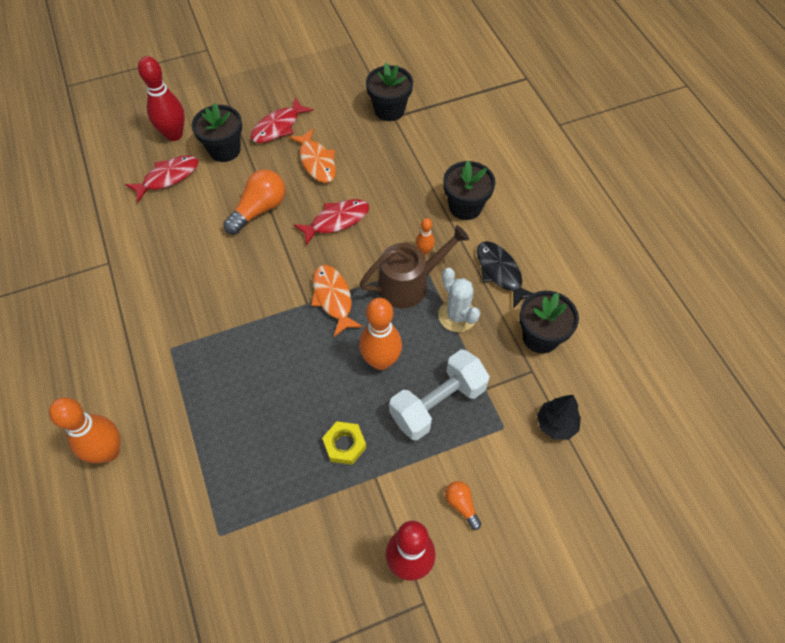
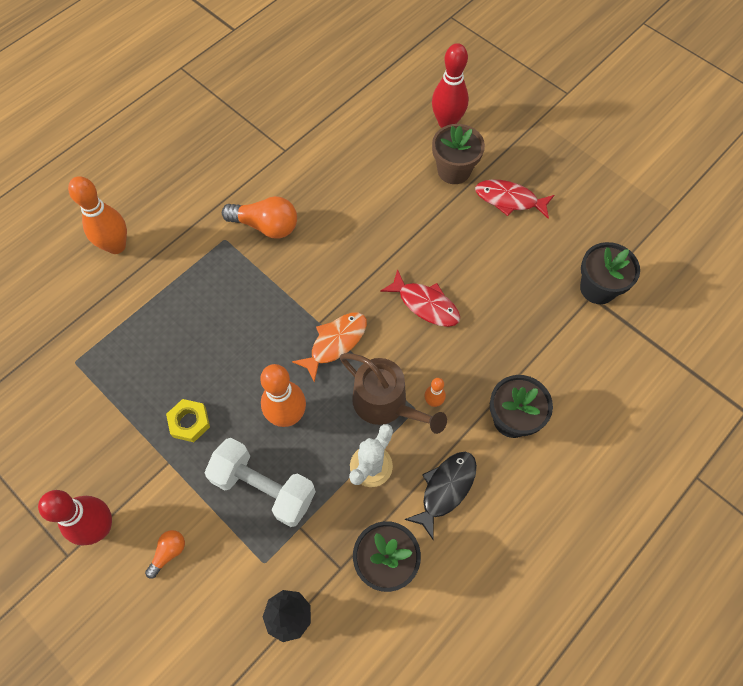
camera: 65 degrees right, 5 degrees up
(168, 177) = (396, 144): red fish -> none
(224, 150) = (454, 170): black flower pot -> brown flower pot
(259, 209) = (402, 233): orange light bulb -> orange light bulb (266, 226)
(317, 162) = (487, 253): orange fish -> none

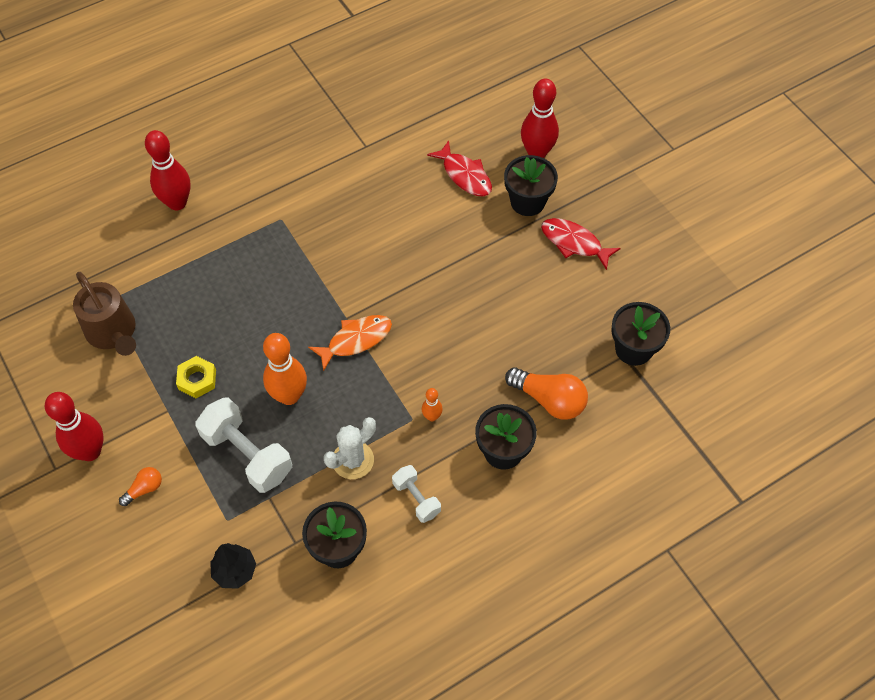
camera: 15 degrees right, 5 degrees down
(116, 246) = (177, 203): orange bowling pin -> red bowling pin
(266, 226) = (324, 215): orange light bulb -> orange light bulb (549, 400)
(385, 404) = (385, 407): brown watering can -> brown watering can (113, 332)
(425, 304) = (455, 324): red fish -> red fish (464, 175)
(445, 489) = (416, 498): black fish -> white dumbbell
(454, 170) = (527, 202): brown flower pot -> black flower pot

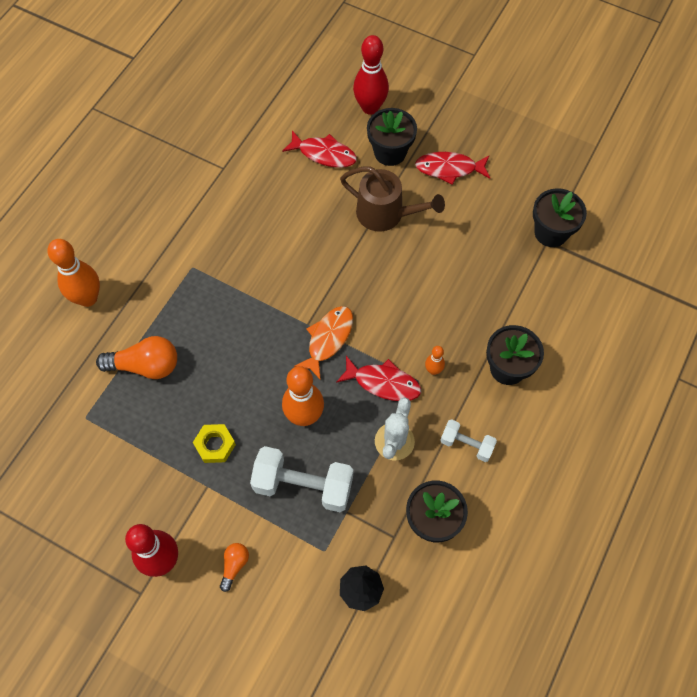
camera: 30 degrees left, 5 degrees up
(113, 332) = (109, 444): brown watering can -> brown watering can (385, 214)
(177, 203) = (88, 298): red bowling pin -> orange bowling pin
(378, 404) = (383, 383): none -> red fish
(549, 400) = (515, 307): orange light bulb -> orange light bulb (145, 366)

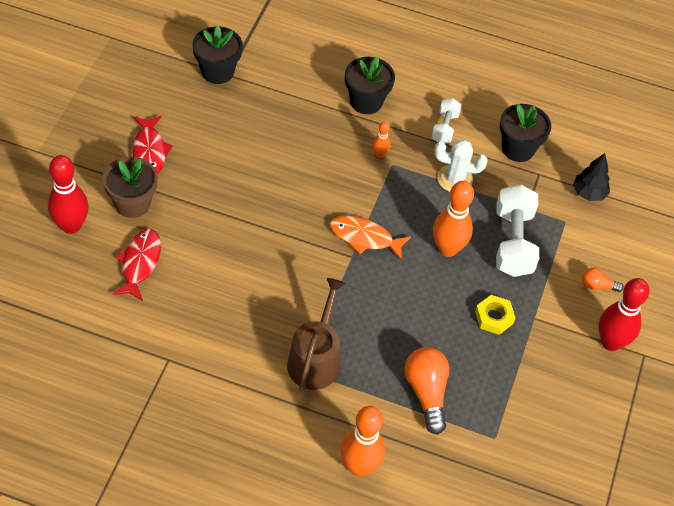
camera: 105 degrees left, 10 degrees down
(383, 383) = (400, 191): red fish -> none
(385, 214) = (212, 202): brown watering can -> brown watering can (315, 359)
(390, 152) = (132, 203): black flower pot -> brown flower pot

